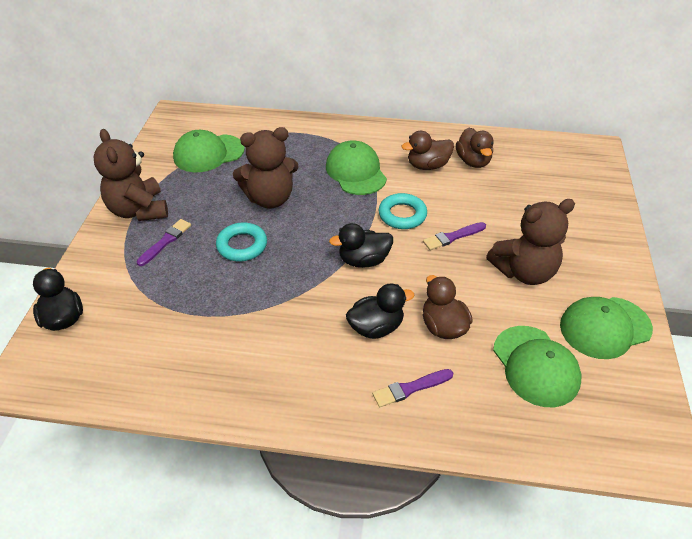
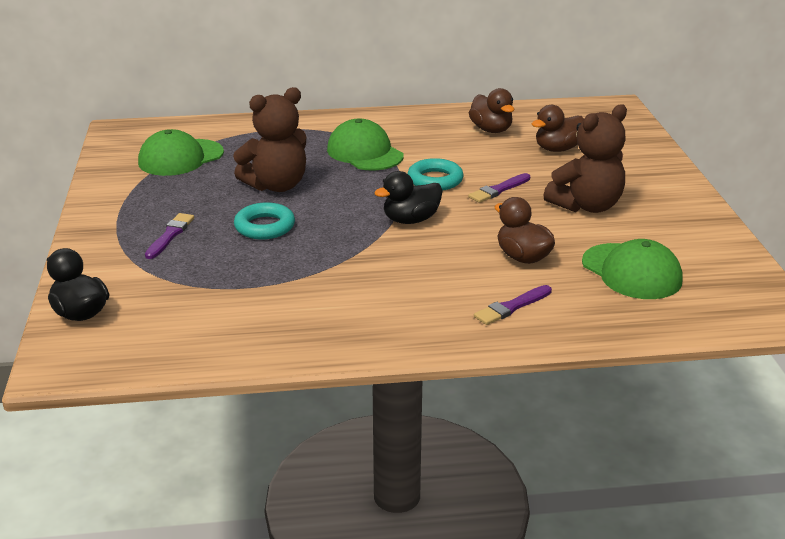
camera: 15 degrees left, 15 degrees down
(138, 210) = (121, 214): brown teddy bear -> none
(376, 327) = (451, 268): black duck -> none
(427, 166) = (443, 139): brown duck -> brown duck (557, 149)
(604, 327) = (686, 235): green cap -> none

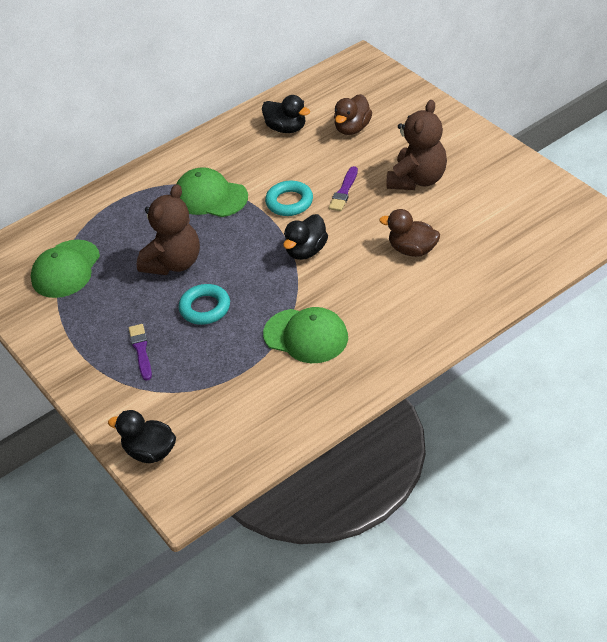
camera: 25 degrees left, 15 degrees up
(491, 130) = (286, 128): brown duck -> black duck
(512, 307) = (440, 298): purple brush -> none
(631, 272) = (492, 229): green cap -> green cap (306, 336)

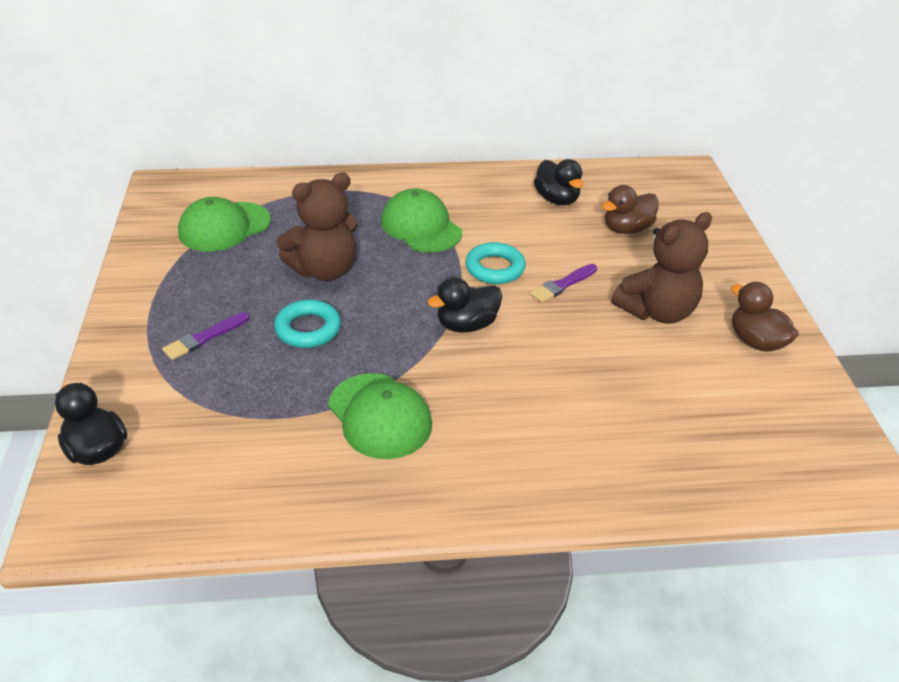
camera: 25 degrees right, 5 degrees down
(141, 350) = (204, 338): purple brush -> purple brush turned 150 degrees counterclockwise
(412, 250) = (586, 384): brown duck -> brown duck (756, 341)

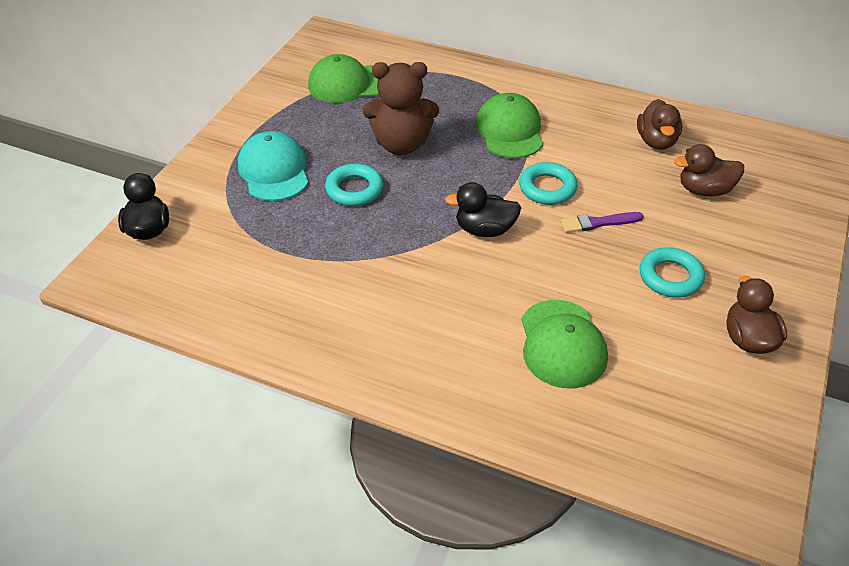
camera: 30 degrees right, 5 degrees up
(204, 338) = (274, 171): purple brush -> turquoise cap
(380, 416) = (359, 279): green cap -> green cap (562, 344)
(556, 199) = (656, 141): black duck -> brown duck
(657, 311) = (670, 277): brown teddy bear -> turquoise ring

